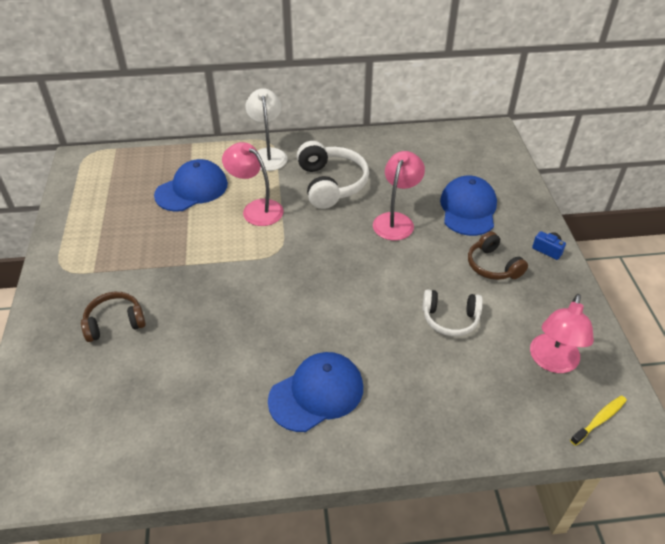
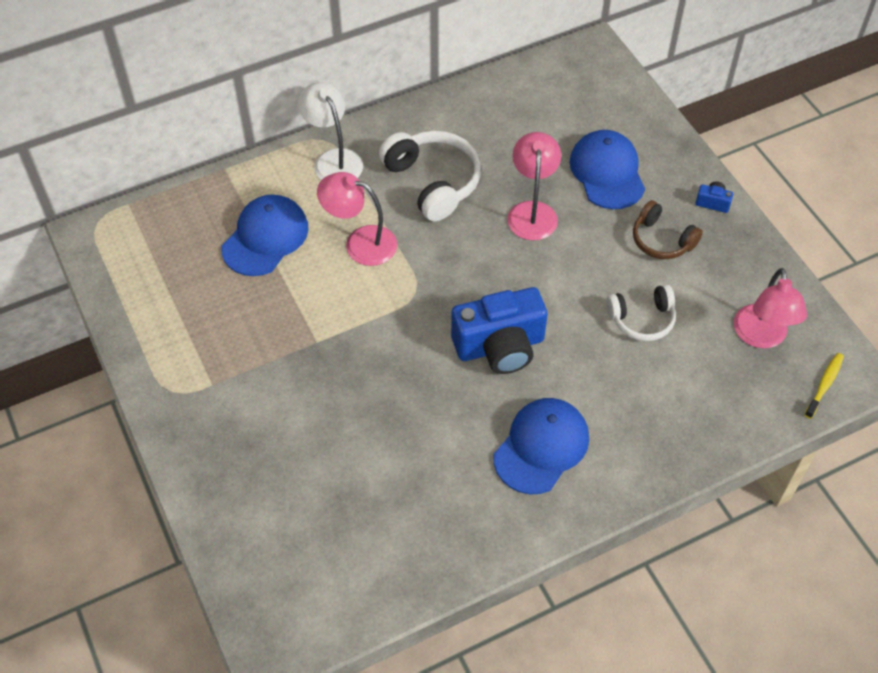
camera: 20 degrees left, 10 degrees up
(115, 322) = (278, 438): brown headphones -> none
(322, 306) = (500, 346): none -> blue camera

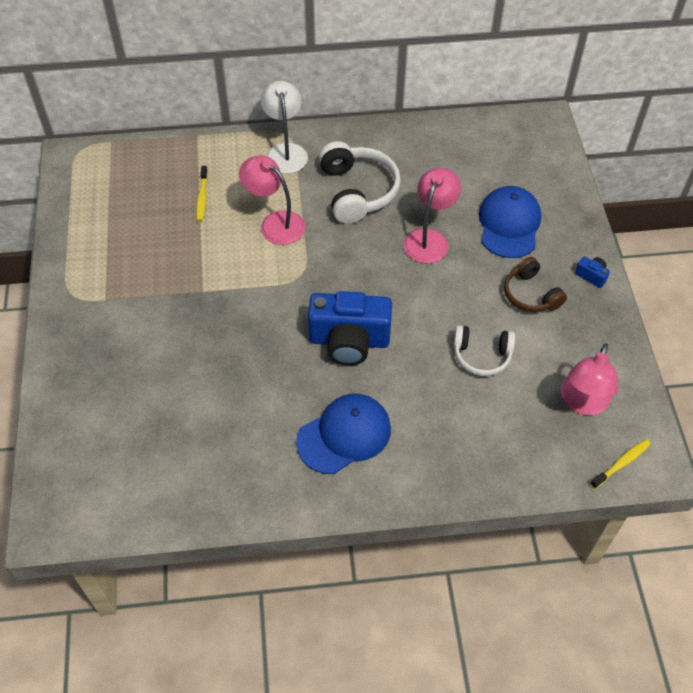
camera: 20 degrees right, 0 degrees up
(265, 238) = (202, 197): blue cap -> yellow toothbrush

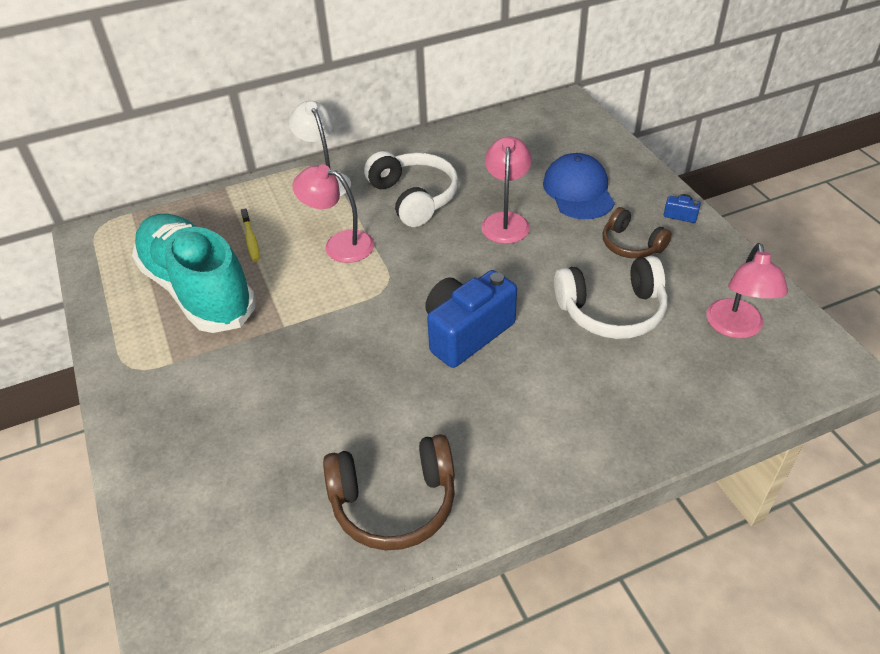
camera: 15 degrees left, 10 degrees down
(144, 236) = (198, 290): none -> turquoise shoe
(235, 471) = (394, 502): none -> brown headphones
(344, 435) = (503, 427): blue cap -> none
(349, 341) = (466, 333): blue camera -> blue camera turned 150 degrees clockwise
(482, 355) = (612, 311): white headphones -> white headphones, size x1.58
(621, 463) = (807, 373): yellow toothbrush -> none

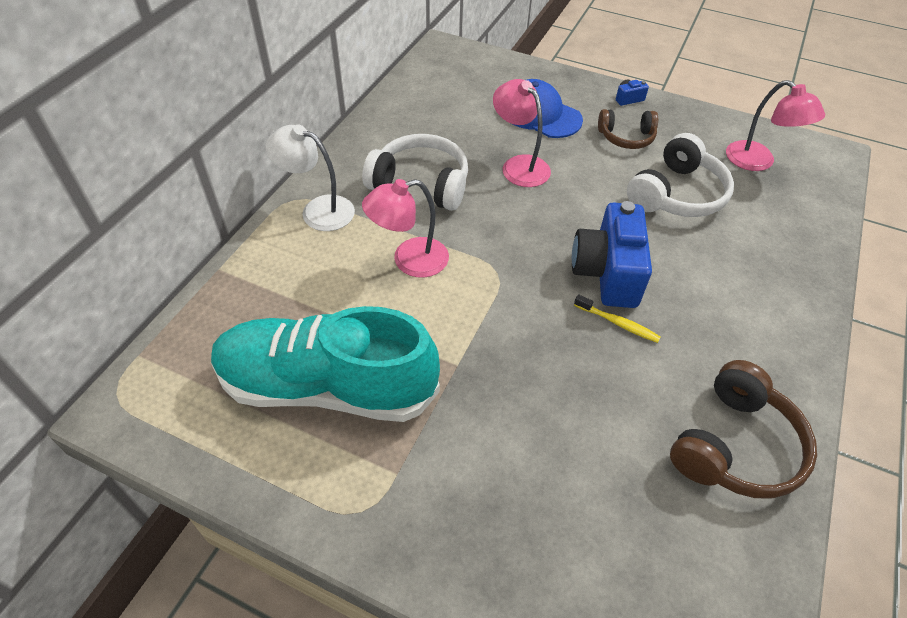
camera: 45 degrees left, 5 degrees up
(251, 239) = (317, 305): yellow toothbrush -> yellow toothbrush (618, 323)

